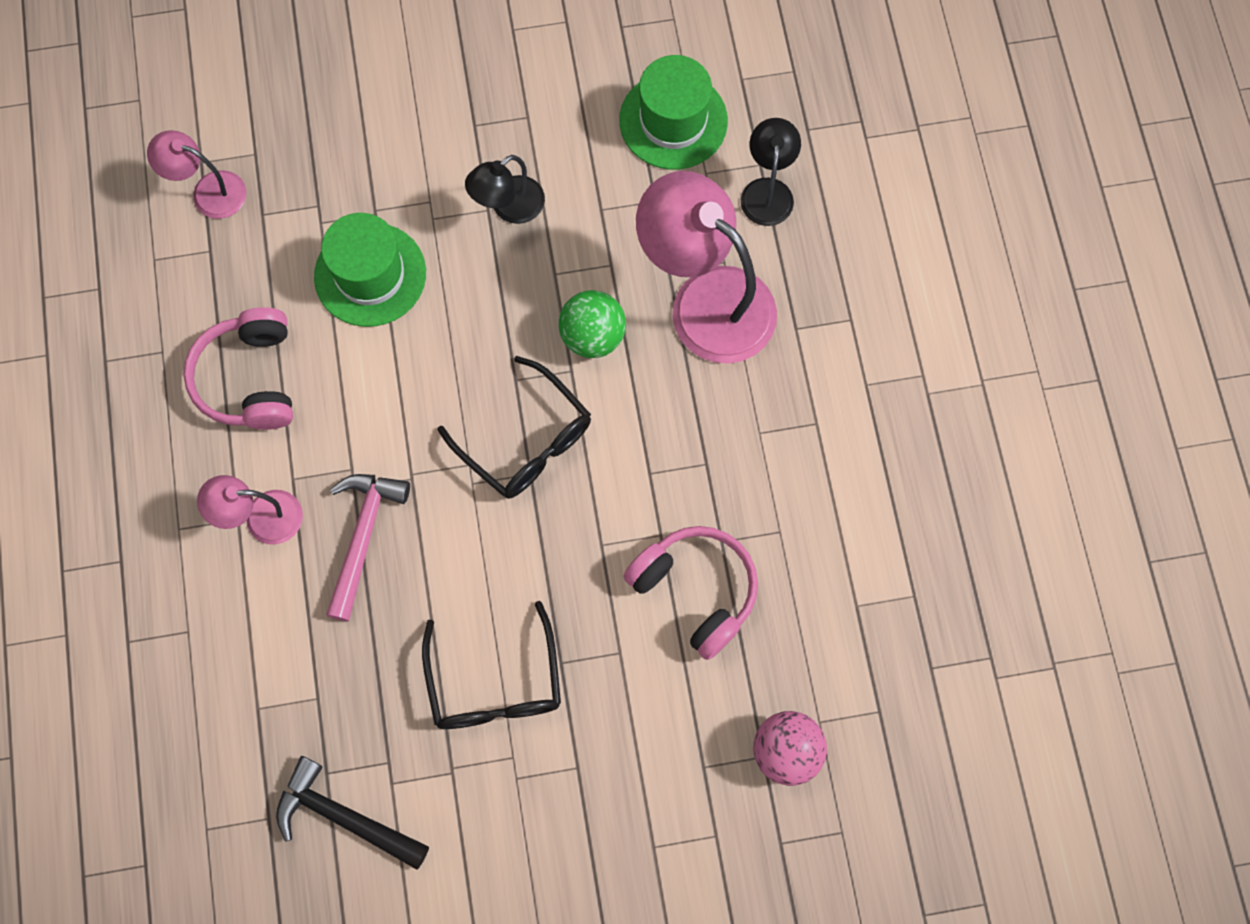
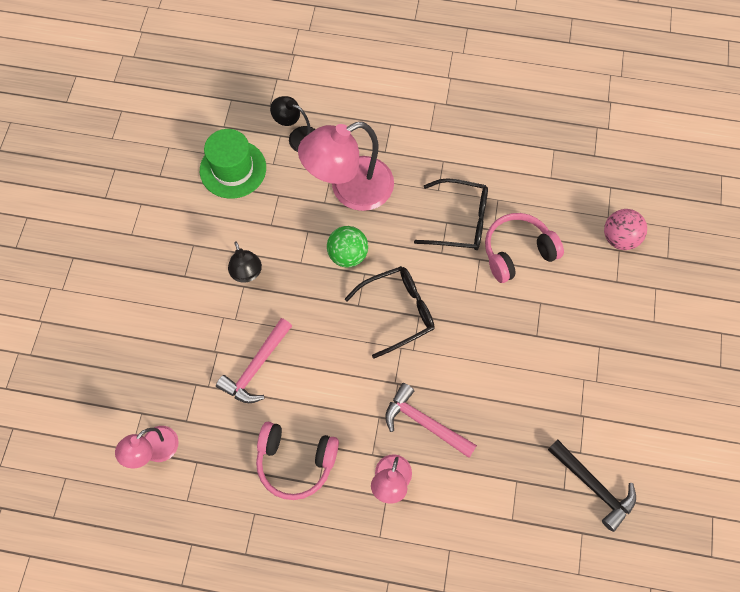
camera: 70 degrees left, 5 degrees down
(344, 817) = (593, 486): black hammer -> black hammer turned 90 degrees counterclockwise
(370, 275) = (256, 367): green hat -> pink hammer
(495, 683) = (537, 375): black glasses -> black glasses (459, 221)

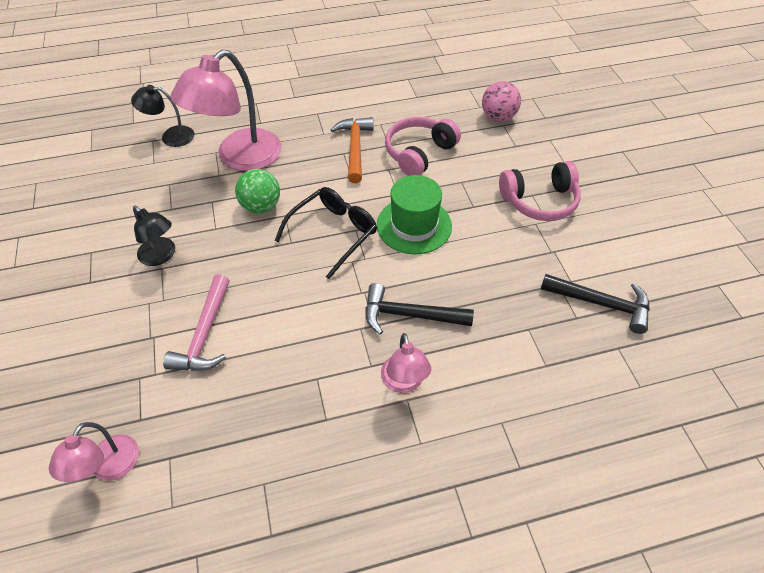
camera: 25 degrees left, 15 degrees down
(233, 169) = (113, 178): green hat -> green hat (414, 225)
(295, 461) = (289, 407): pink headphones -> pink headphones (539, 201)
(424, 423) = (409, 315): pink hammer -> black hammer
(459, 221) = (355, 148): black glasses -> orange hammer

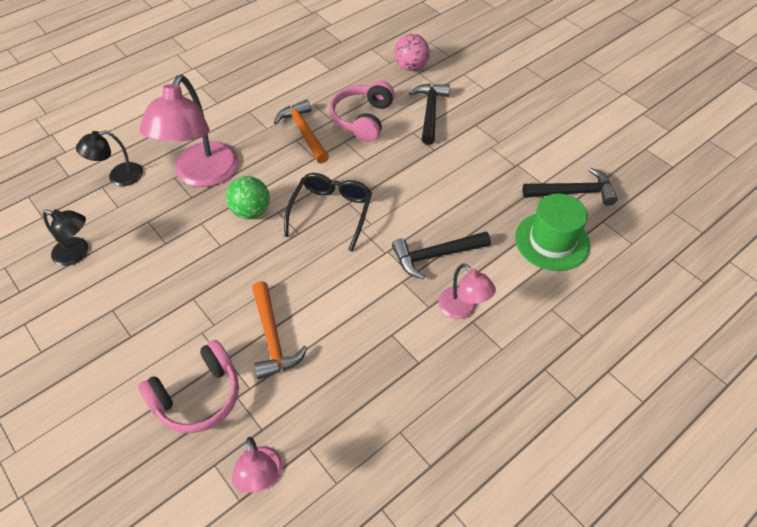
camera: 25 degrees left, 0 degrees up
(161, 256) = (186, 288): black lamp -> black lamp (77, 253)
(205, 334) = (272, 338): pink hammer -> orange hammer
(414, 225) = (395, 182): green hat -> green hat (552, 241)
(491, 167) = (430, 112): none -> black hammer
(539, 201) = (484, 127): pink headphones -> pink headphones (198, 396)

